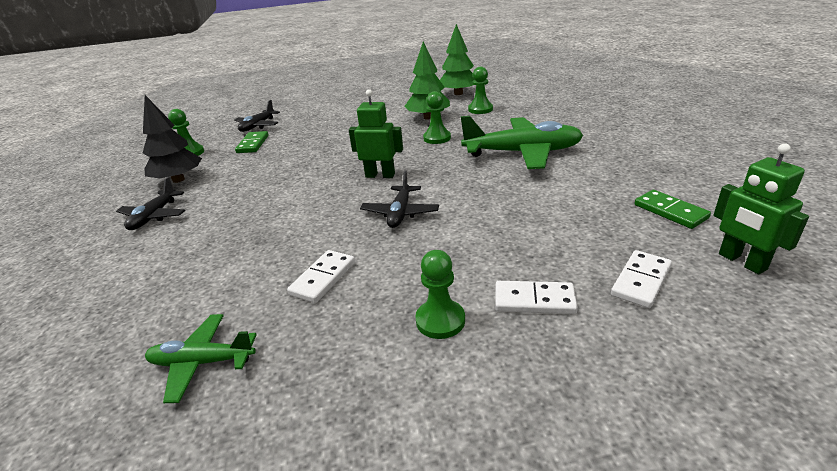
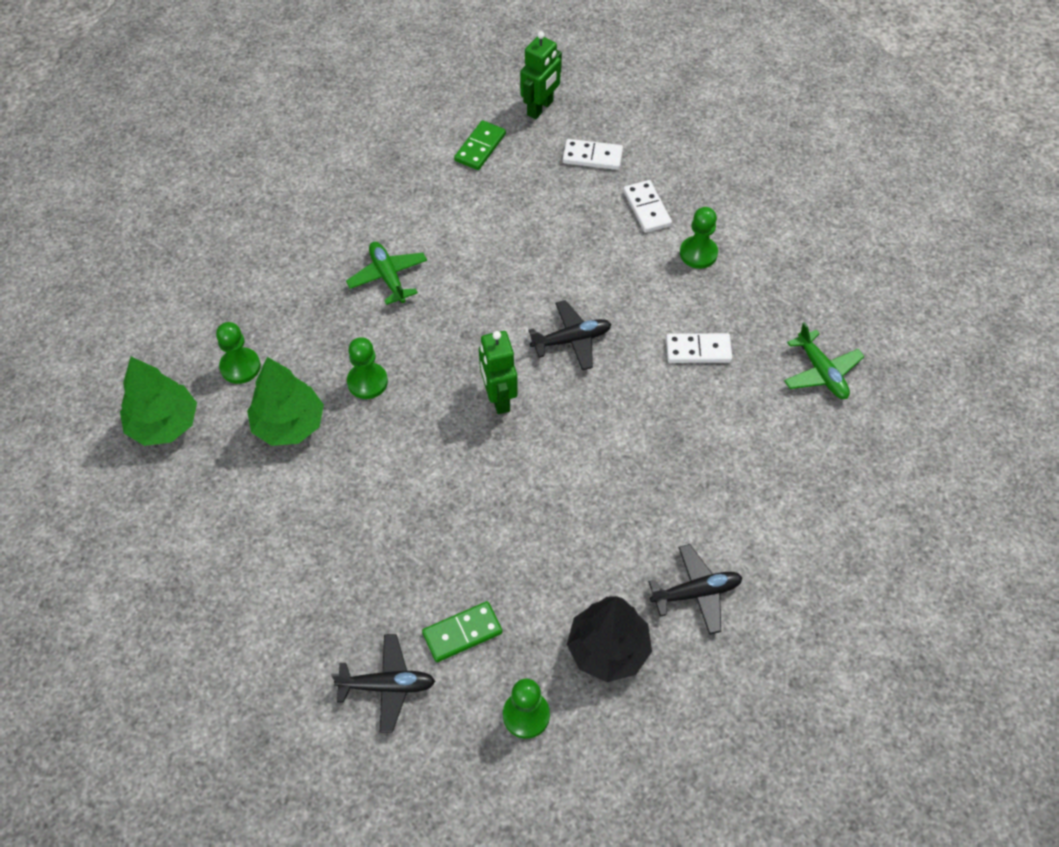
camera: 120 degrees left, 25 degrees up
(522, 153) = (388, 277): green plane -> green plane, size x0.55

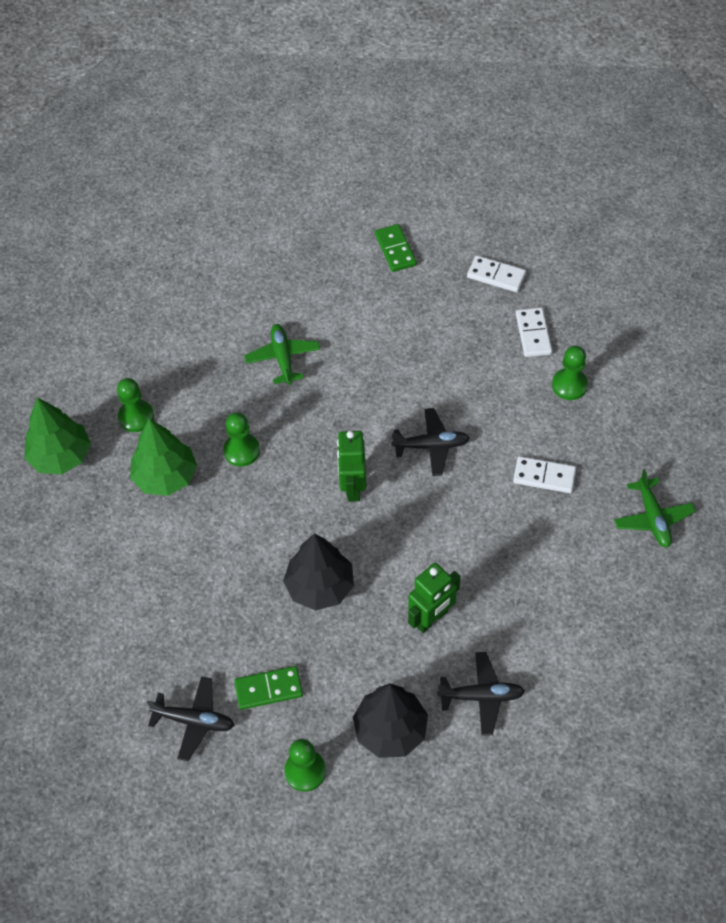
camera: 15 degrees right, 0 degrees up
(480, 147) = (395, 250): green domino -> green domino turned 60 degrees counterclockwise
(490, 510) = (320, 586): none -> black tree
(540, 108) = (460, 221): green robot -> green robot (431, 618)

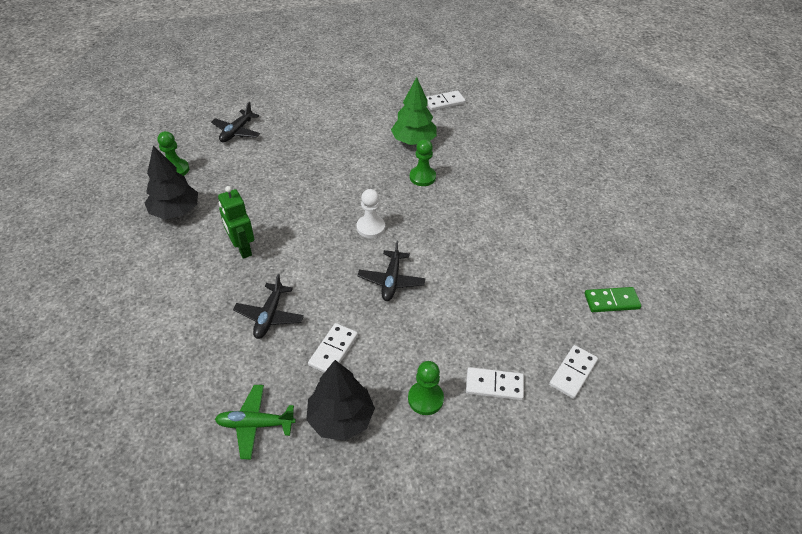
camera: 100 degrees right, 10 degrees down
(61, 456) = (444, 102): green tree -> white domino
(136, 417) = (466, 134): green pawn -> none
(269, 689) = (238, 163): green domino -> none
(283, 358) = (501, 210): green plane -> none
(320, 586) = (297, 197): black tree -> black tree (341, 418)
(352, 487) = (370, 227): green robot -> white pawn
(481, 696) = (167, 262): black plane -> black plane (269, 316)

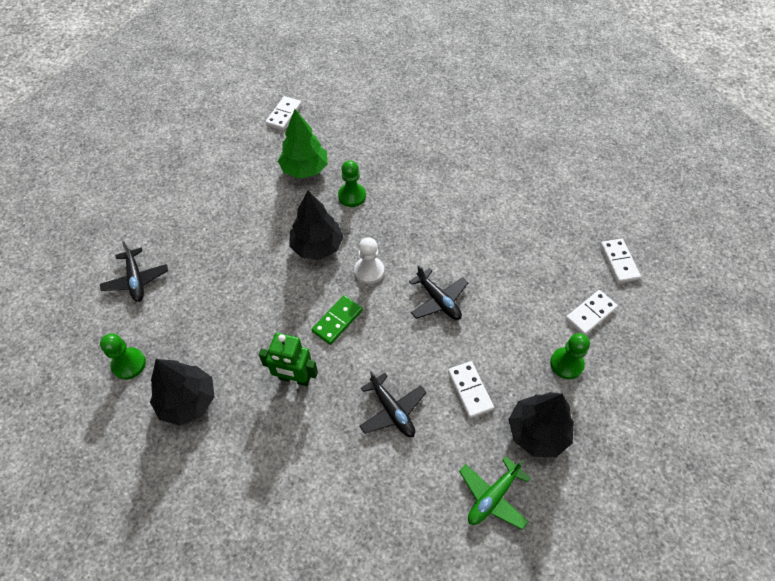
camera: 45 degrees left, 10 degrees up
(358, 189) = (317, 246): none -> black tree
(611, 301) = (581, 191): green domino -> green domino (337, 321)

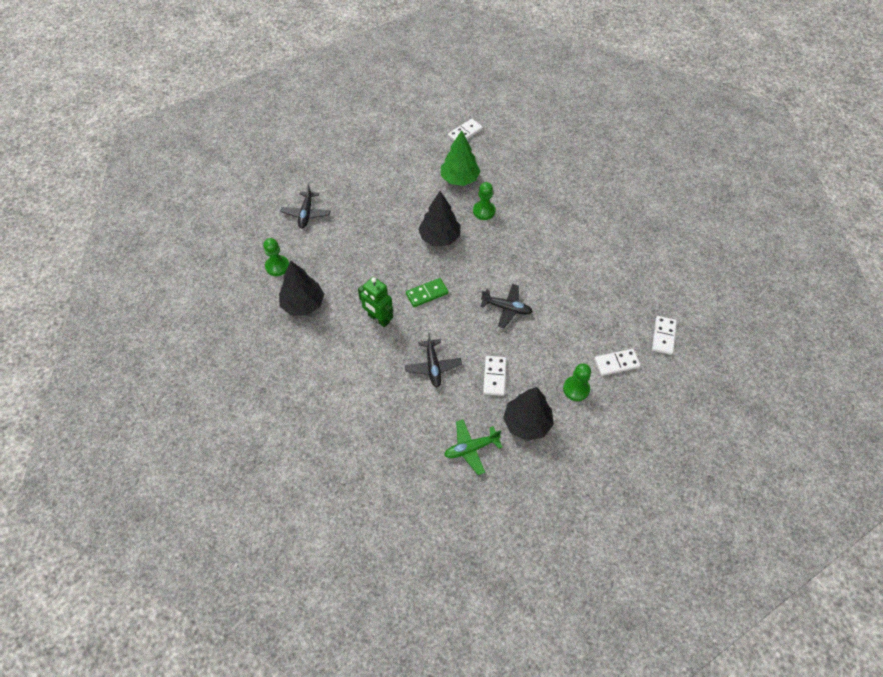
camera: 25 degrees right, 0 degrees up
(369, 271) = (467, 269): white pawn -> none
(438, 300) = (506, 308): black plane -> black plane turned 60 degrees counterclockwise

